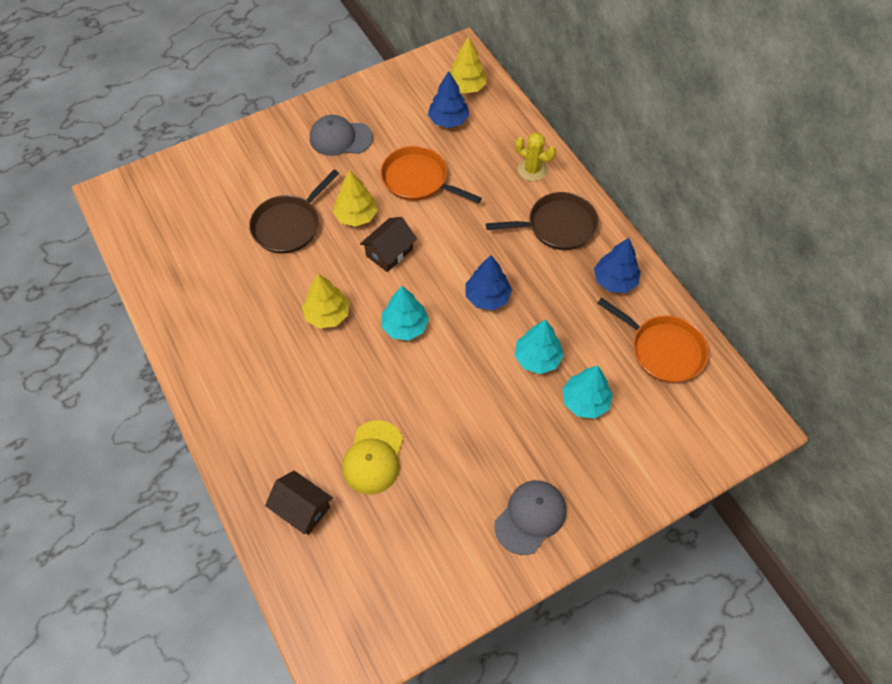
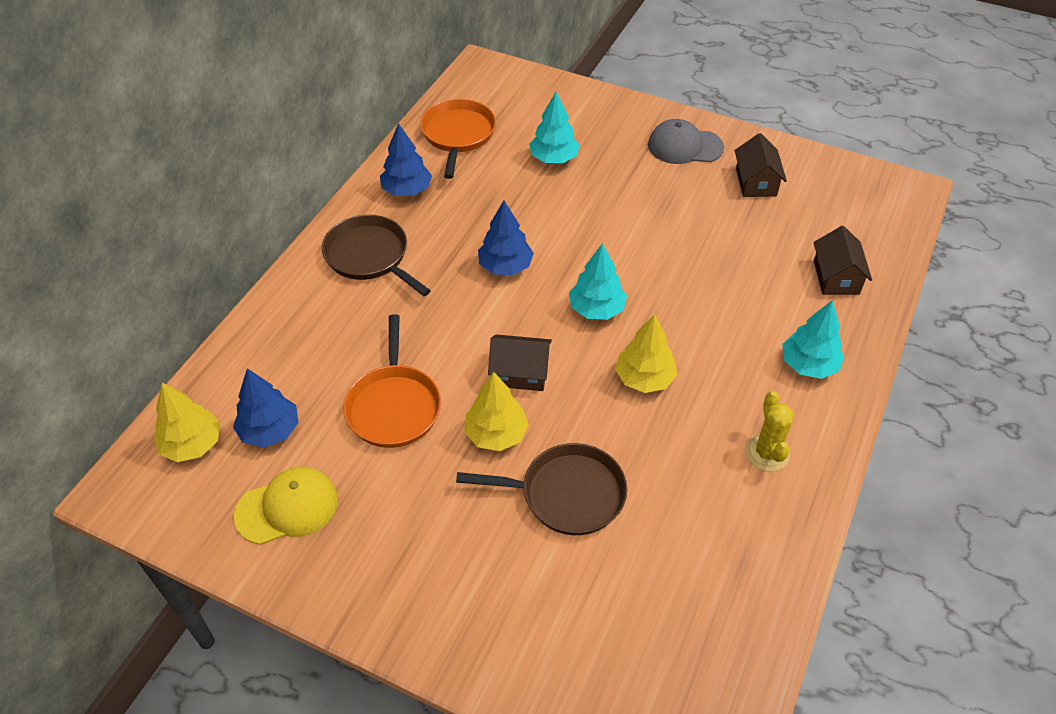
camera: 125 degrees left, 10 degrees down
(340, 138) = (383, 533): grey cap -> none
(373, 457) = (743, 258): yellow cap -> yellow cap (287, 507)
(444, 539) = (756, 182): none -> brown house
(532, 170) = (302, 311): yellow cactus -> yellow cactus (766, 453)
(537, 358) = (540, 203): turquoise tree -> turquoise tree (808, 365)

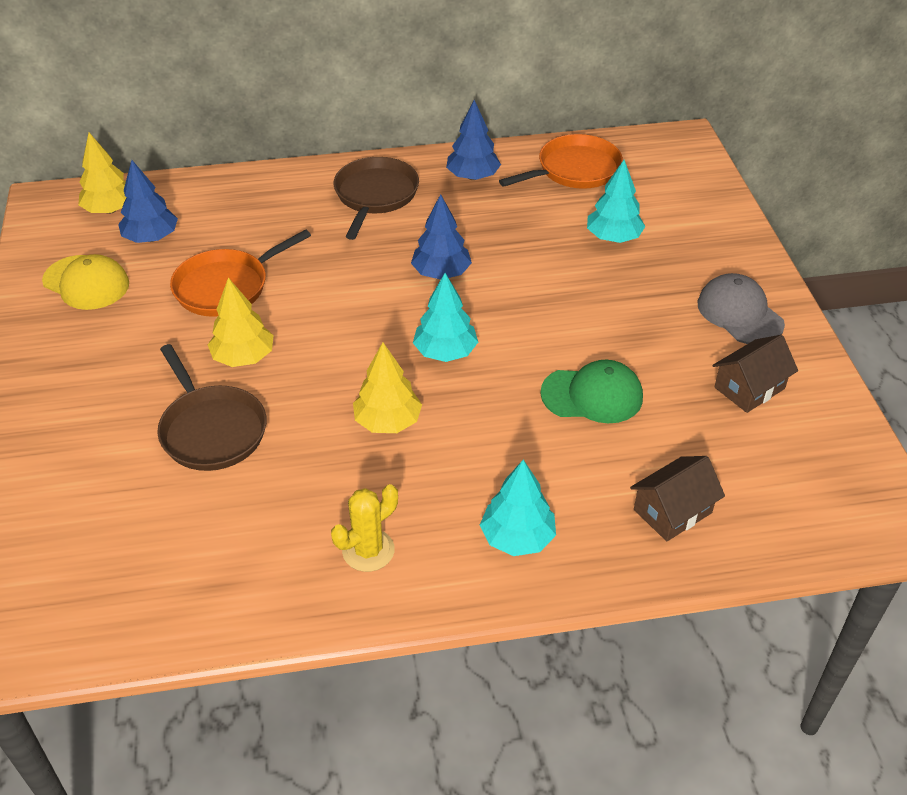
camera: 55 degrees right, 5 degrees down
(520, 373) = (324, 340): brown house -> none
(704, 257) = (592, 395): none -> green cap

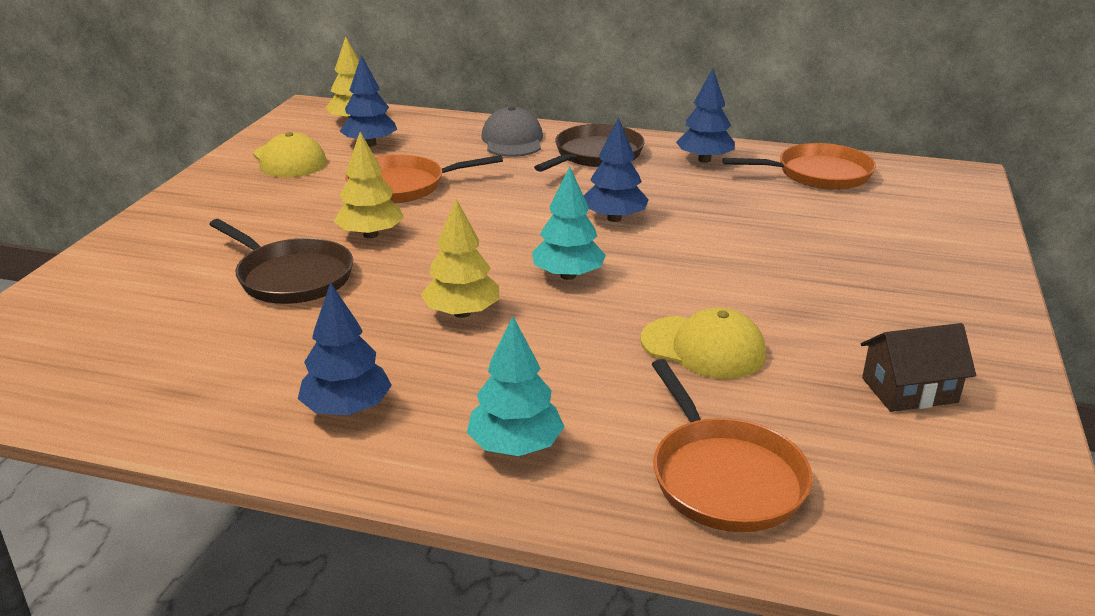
camera: 25 degrees right, 15 degrees down
(212, 430) = (292, 277): brown pan -> brown pan turned 45 degrees counterclockwise
(368, 550) = (347, 409): yellow cactus -> blue tree
(592, 395) = (703, 348): green cap -> yellow cap
(613, 237) = (825, 230): turquoise tree -> none
(672, 511) = (724, 478): brown house -> orange pan
(739, 313) = (940, 322): grey cap -> grey cap (512, 140)

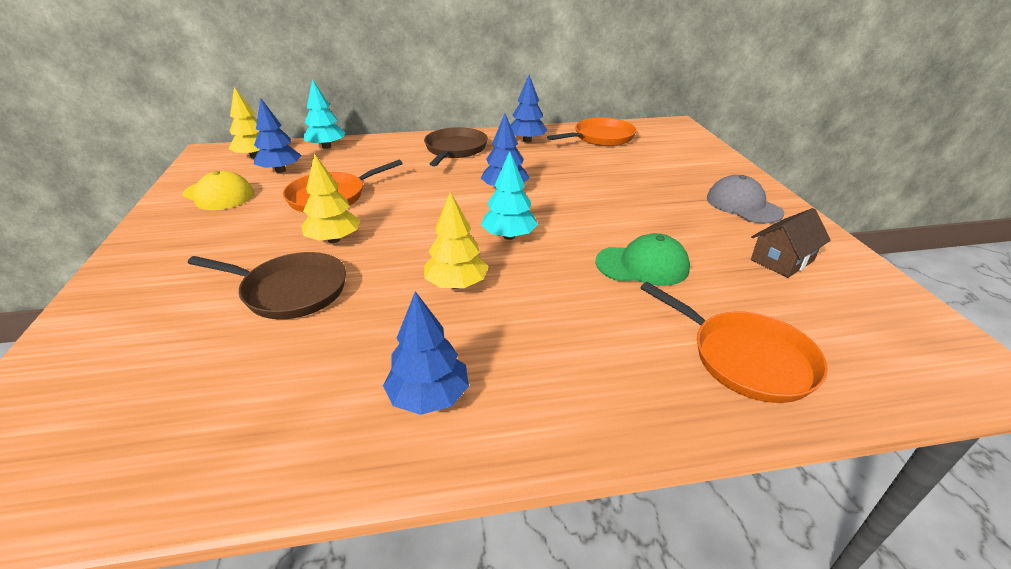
camera: 25 degrees left, 5 degrees up
(512, 140) = (389, 150): grey cap -> grey cap (743, 205)
(515, 446) = (589, 384): turquoise tree -> turquoise tree (326, 147)
(703, 348) = (642, 265): yellow cap -> green cap

